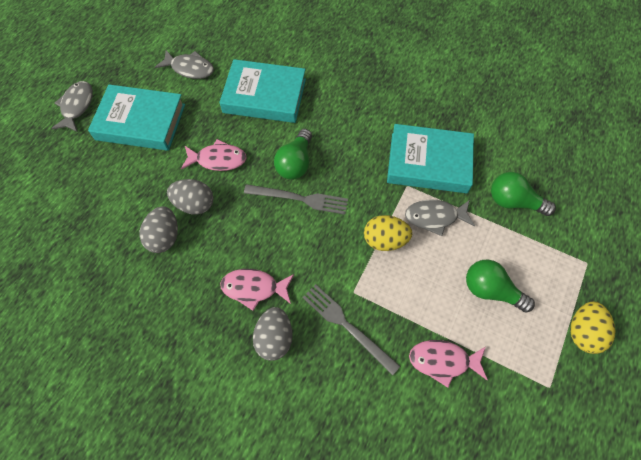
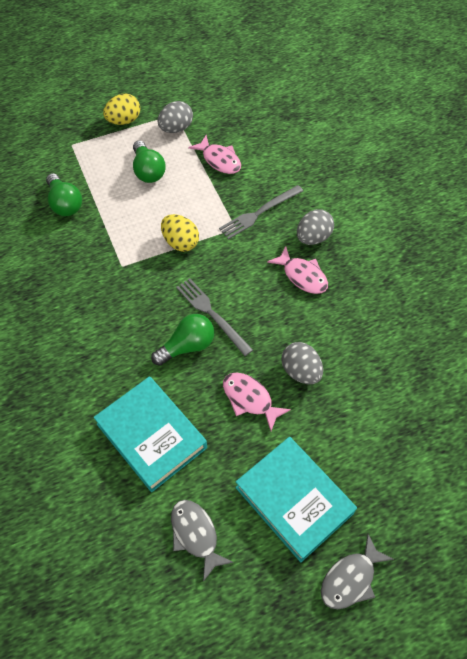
camera: 140 degrees left, 5 degrees down
(164, 237) = (345, 361): grey egg -> grey egg (176, 128)
(347, 326) = (259, 213): grey fork -> grey fork turned 60 degrees clockwise
(428, 163) = (86, 270): turquoise book -> none
(435, 217) = (129, 232): grey fish -> none

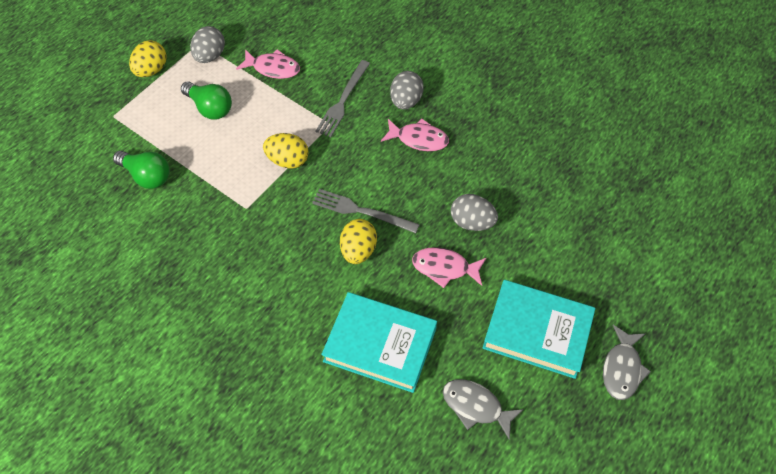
camera: 30 degrees left, 0 degrees up
(187, 346) = (358, 250): green light bulb -> yellow egg

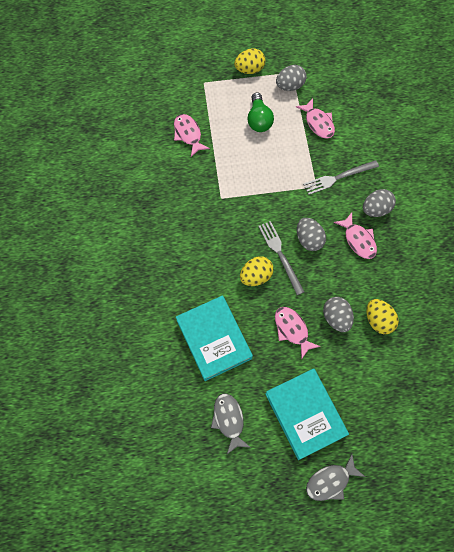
camera: 45 degrees right, 10 degrees up
(147, 176) = (188, 134): green light bulb -> pink fish
(288, 160) = (270, 189): yellow egg -> yellow egg (378, 320)
(373, 175) = (309, 239): none -> grey egg

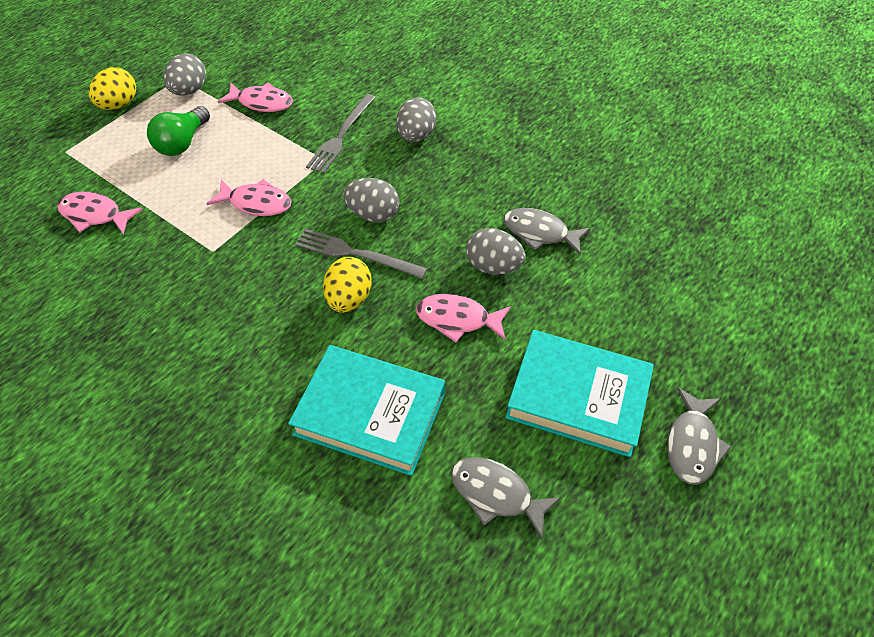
camera: 45 degrees left, 15 degrees down
(259, 120) = (182, 143): green light bulb -> green light bulb turned 75 degrees clockwise
(358, 240) = (430, 175): pink fish -> pink fish (256, 203)
(378, 320) = (540, 233): yellow egg -> grey fish

